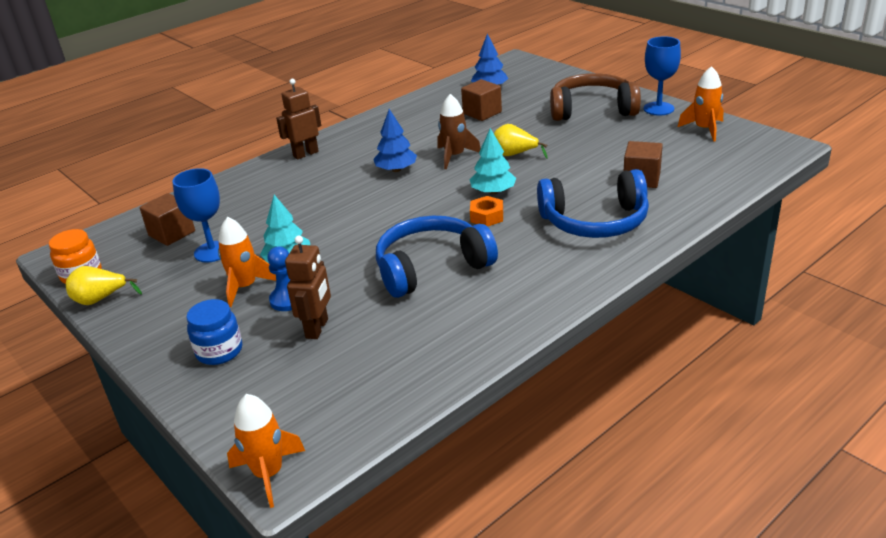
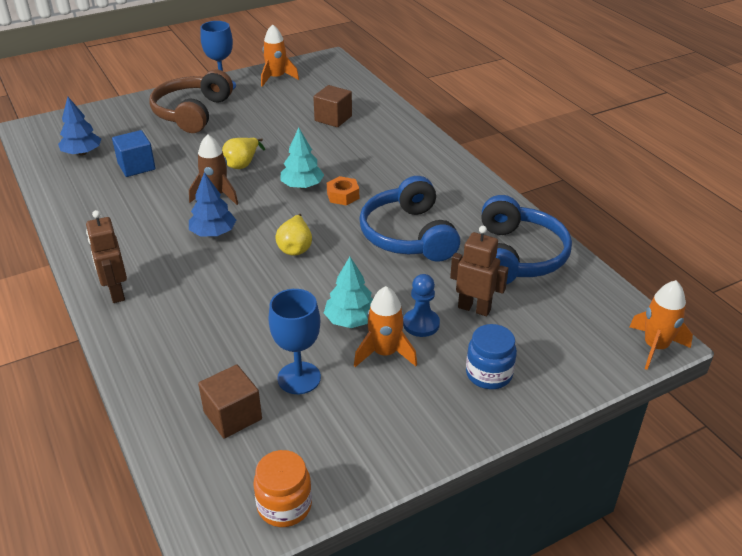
camera: 80 degrees left, 5 degrees up
(100, 299) = (353, 479): yellow pear -> yellow pear (295, 247)
(482, 113) = (136, 166): brown cube -> blue cube
(595, 221) = (383, 149): blue headphones -> blue headphones (517, 256)

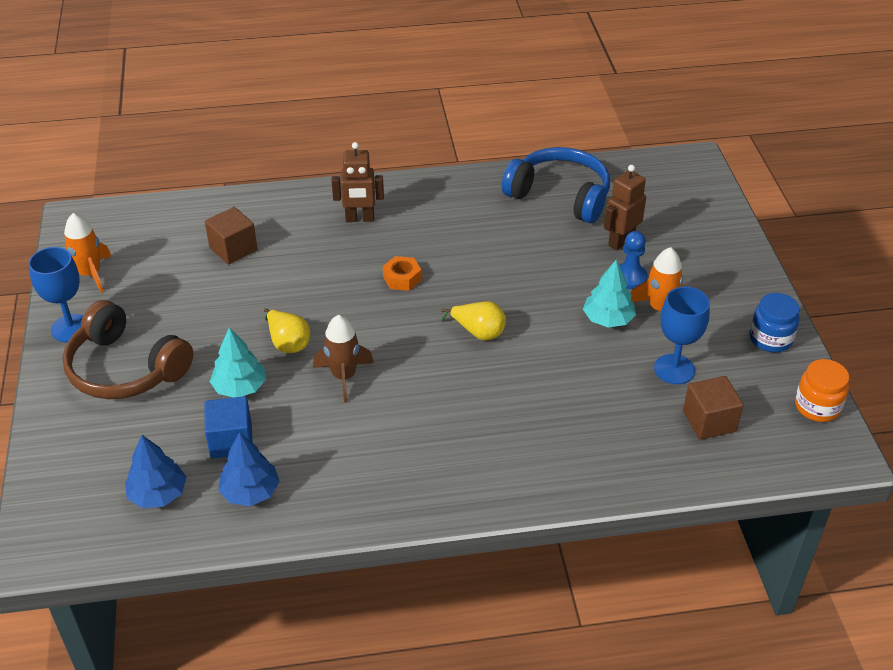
camera: 70 degrees left, 5 degrees up
(116, 293) = (494, 486): brown robot -> brown robot (360, 219)
(213, 233) = (419, 391): blue tree -> blue tree (250, 492)
(302, 186) = (365, 304): turquoise tree -> turquoise tree (240, 387)
(408, 235) = (496, 251): blue headphones -> none
(489, 374) = (704, 257): blue jar -> blue jar (770, 339)
(655, 347) = (701, 165): orange rocket -> none

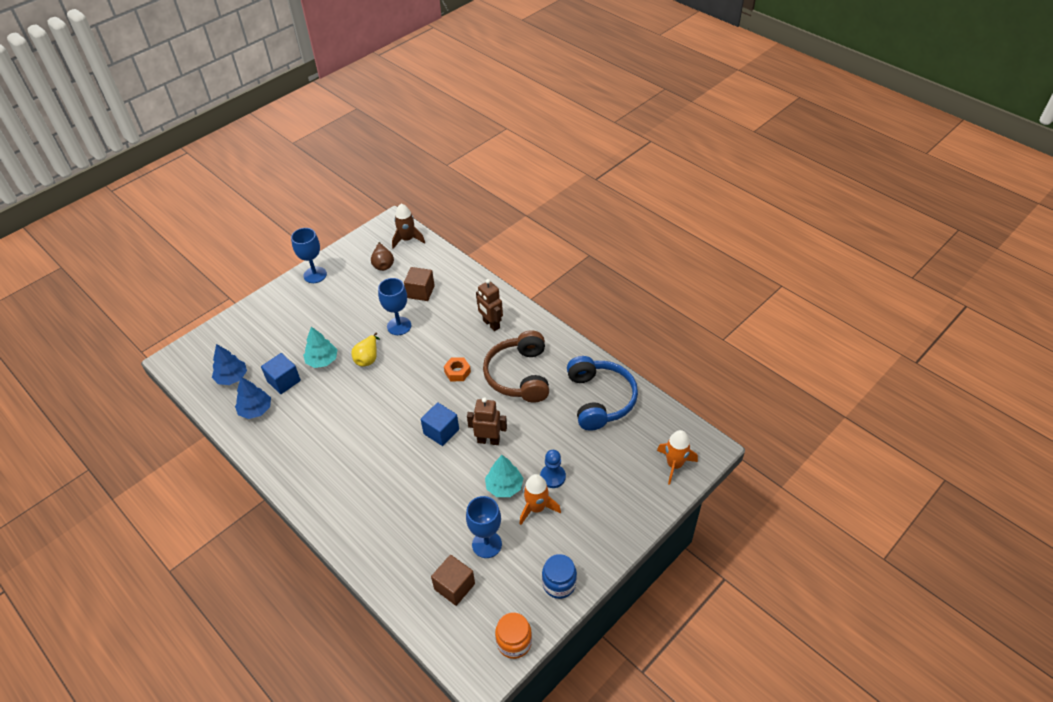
camera: 55 degrees right, 5 degrees up
(90, 274) = (357, 255): orange rocket -> orange rocket (674, 465)
(125, 368) = (303, 311): brown headphones -> brown headphones (519, 375)
(141, 258) = (383, 264): none -> brown pear
(267, 292) = (399, 326): none -> blue goblet
(344, 376) = (361, 395): brown rocket -> brown rocket (407, 239)
(478, 332) = (441, 431): yellow pear -> blue cube
(621, 241) = (584, 453): brown robot -> brown robot (488, 440)

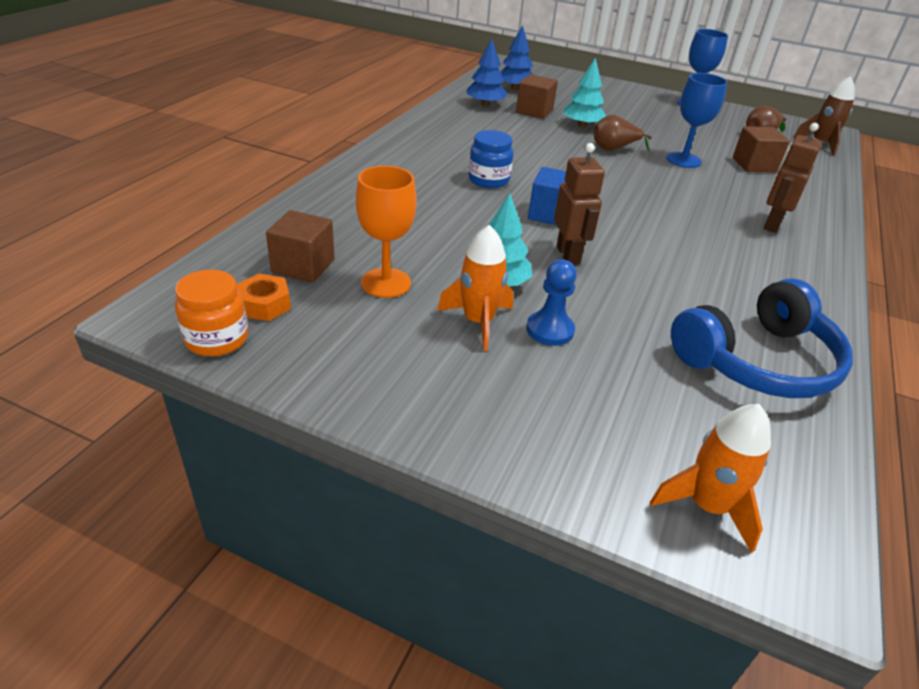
camera: 65 degrees right, 10 degrees down
(284, 381) = (534, 111): blue cube -> brown cube
(368, 358) = (613, 149): yellow pear -> brown pear
(457, 372) = (659, 211): orange nut -> orange nut (264, 304)
(487, 544) = (386, 283): blue goblet -> orange goblet
(519, 375) = (711, 264): brown headphones -> none
(559, 583) = (341, 372): blue jar -> blue jar (488, 180)

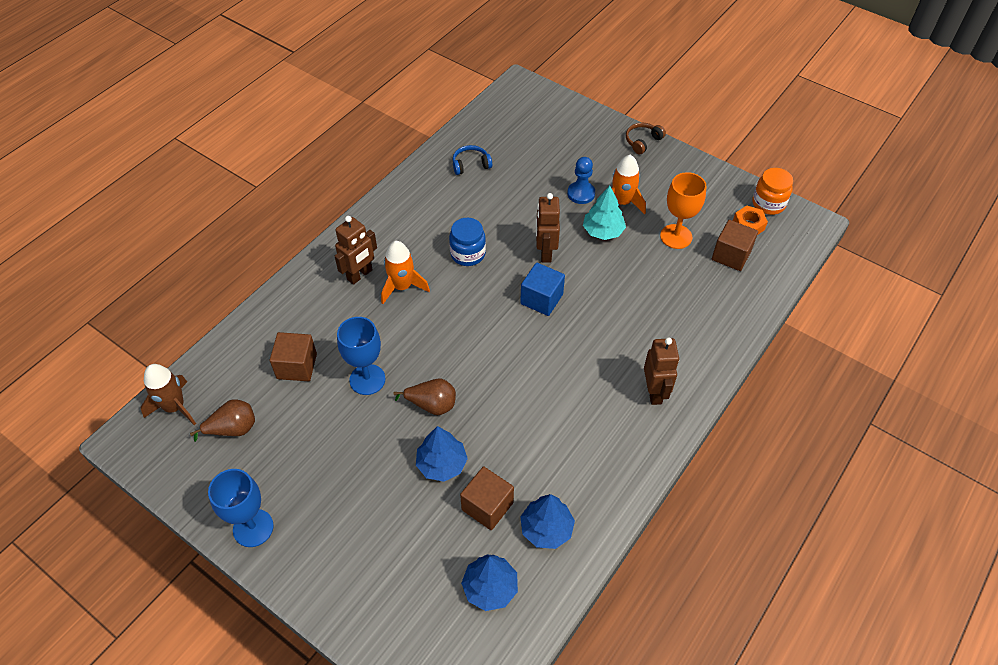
camera: 165 degrees left, 15 degrees up
(407, 159) = (654, 392): none -> brown robot
(460, 440) = (642, 141): none -> brown headphones
(488, 180) = (582, 352): blue jar -> blue jar (468, 254)
(582, 125) = (441, 464): turquoise tree -> blue tree
(707, 506) = (544, 107): orange rocket -> orange rocket (402, 287)
(757, 361) = (471, 164): blue headphones -> blue headphones, size x0.45

